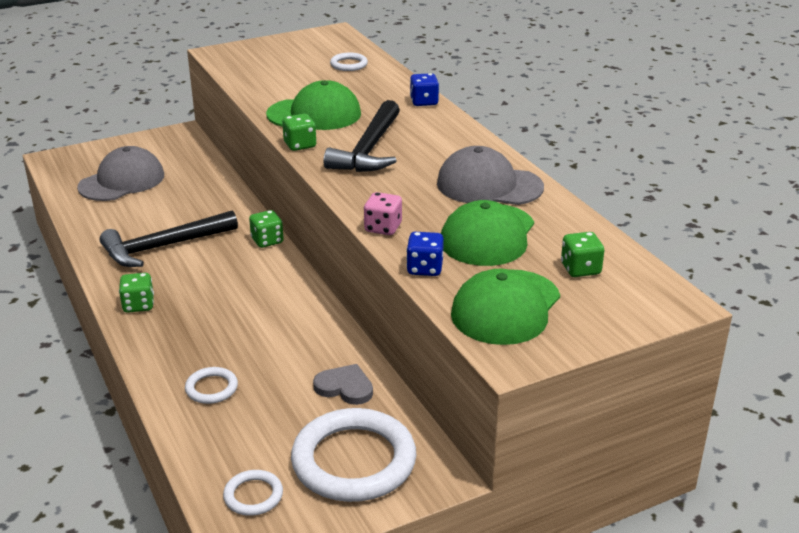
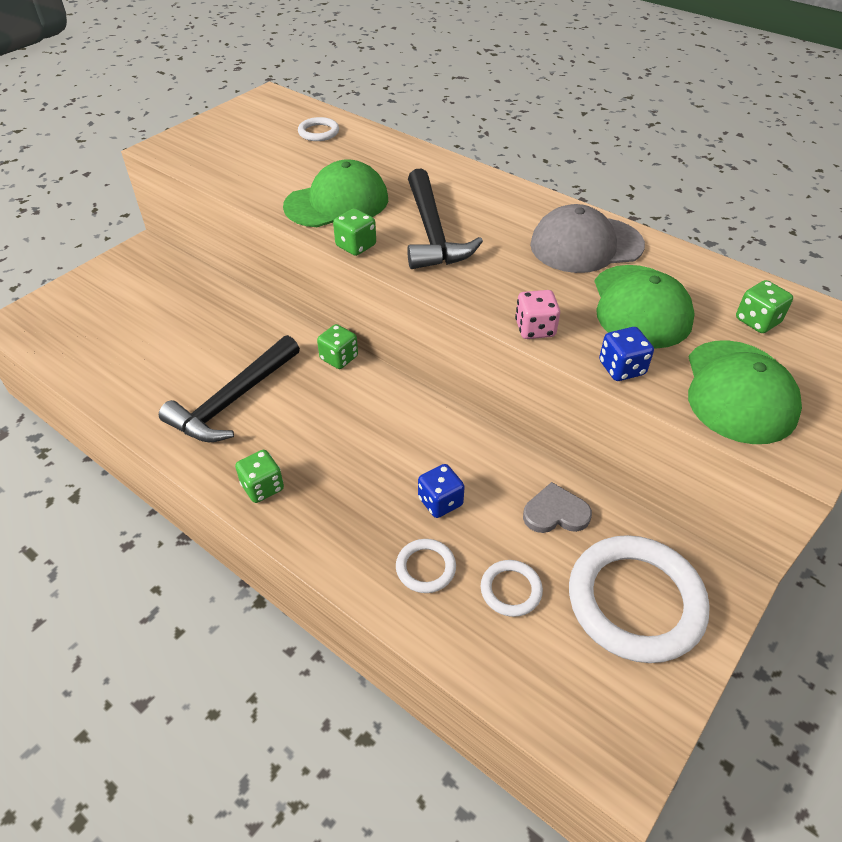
camera: 25 degrees left, 15 degrees up
(122, 181) = (120, 329): grey cap -> none
(253, 496) = (576, 692): white ring -> white ring (511, 590)
(424, 102) = (434, 160): blue dice -> blue dice (440, 502)

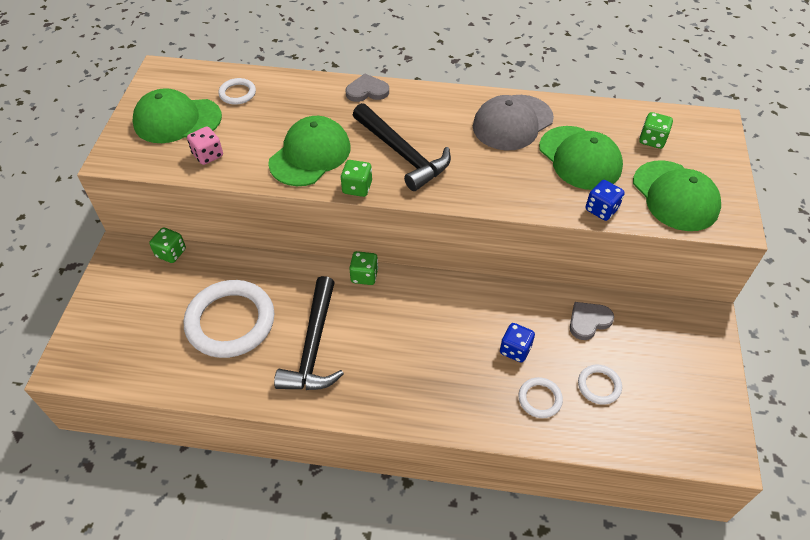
camera: 30 degrees left, 5 degrees up
(244, 136) = (177, 120): none -> green cap
(262, 487) = (391, 400): green dice -> green dice (171, 253)
(448, 167) = (367, 91): none -> grey heart
(535, 329) = (530, 203): pink dice -> pink dice (208, 155)
(635, 601) = (670, 355): white ring -> white ring (230, 321)

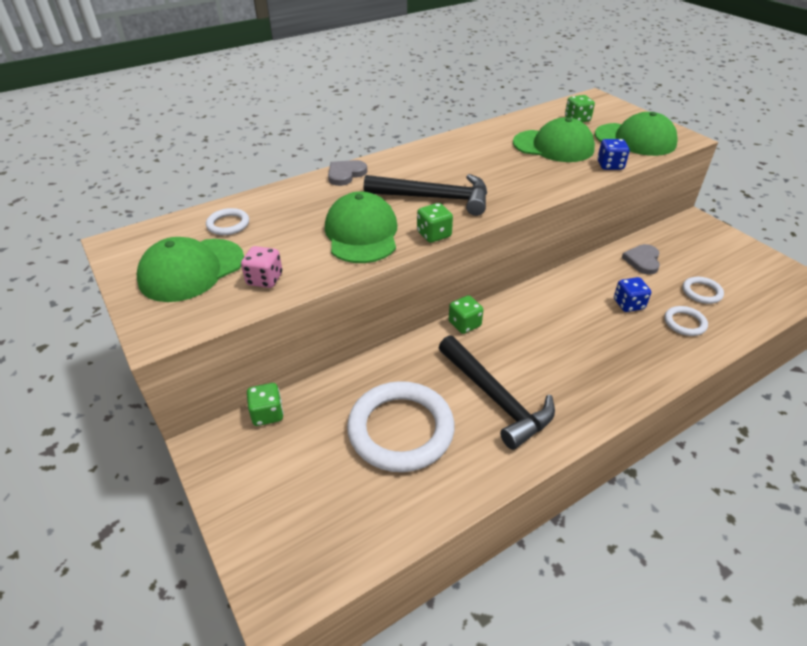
camera: 40 degrees left, 10 degrees down
(512, 123) = (481, 147): grey cap -> none

